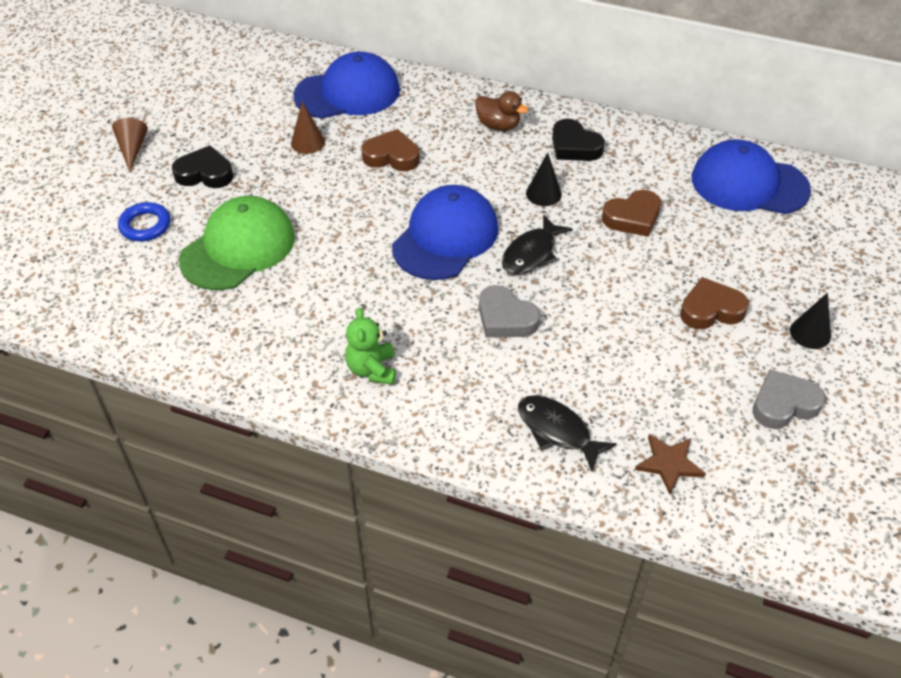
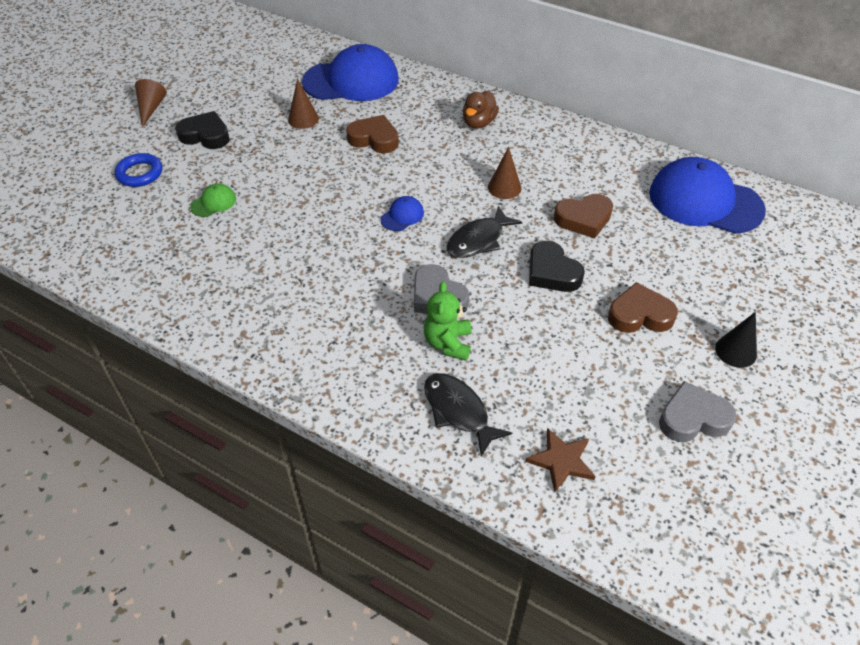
camera: 10 degrees right, 0 degrees up
(238, 248) = (213, 203): green cap -> green cap, size x0.42
(372, 369) = (299, 327): green teddy bear -> green teddy bear (448, 343)
(445, 237) = (402, 216): blue cap -> blue cap, size x0.42
(498, 125) = (478, 123): brown duck -> brown duck turned 75 degrees clockwise
(543, 194) = (504, 187): black cone -> brown cone
(574, 146) = (544, 149): black heart -> black heart (552, 272)

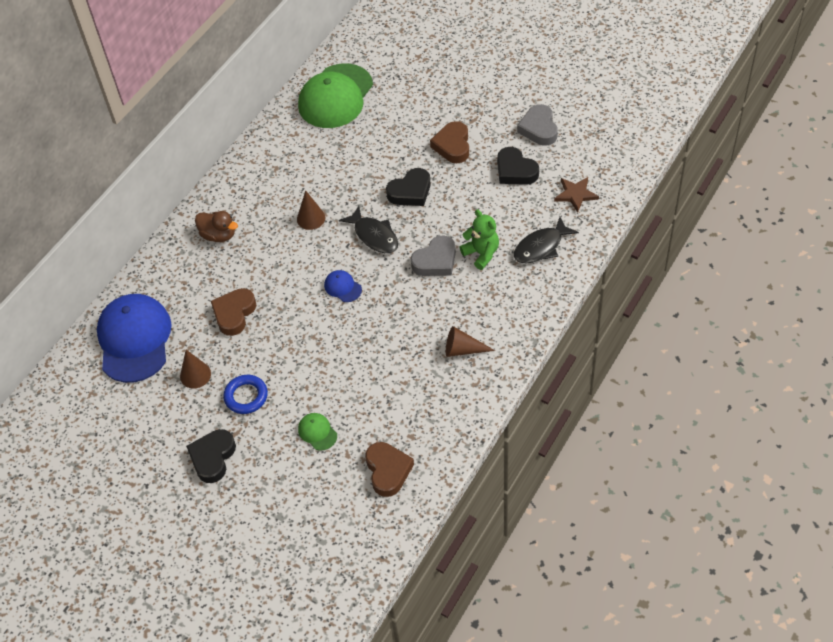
camera: 85 degrees left, 5 degrees up
(140, 173) = (269, 505): blue ring -> blue ring (246, 396)
(151, 108) = (157, 520): brown cone -> brown cone (463, 349)
(448, 343) = (481, 253): green teddy bear -> green teddy bear turned 135 degrees counterclockwise
(583, 219) = (352, 169): brown heart -> brown heart (388, 471)
(602, 385) = (515, 171): none -> black heart
(705, 201) = (335, 96): blue cap -> green cap
(735, 351) = (484, 101): black cone -> none

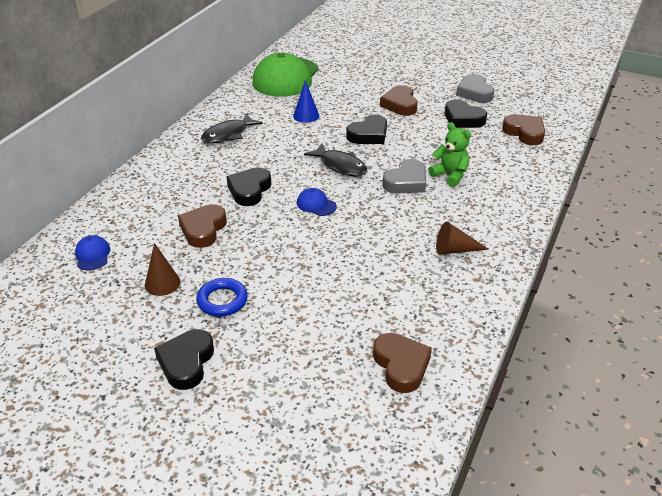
camera: 10 degrees left, 15 degrees down
(134, 340) = (92, 255): blue cap -> blue cap, size x0.42
(218, 235) = (183, 170): brown duck -> none
(281, 265) = (249, 190): none -> black heart
(311, 218) = (275, 155): brown cone -> none
(317, 432) = (310, 331): green cap -> none
(349, 160) = (306, 115): none -> blue cone
(541, 247) = (506, 169): black fish -> black fish (228, 134)
(575, 194) = (524, 133): brown star -> brown heart

